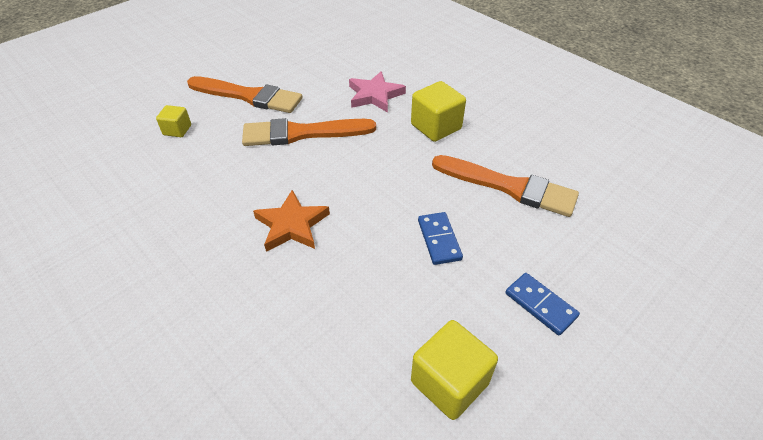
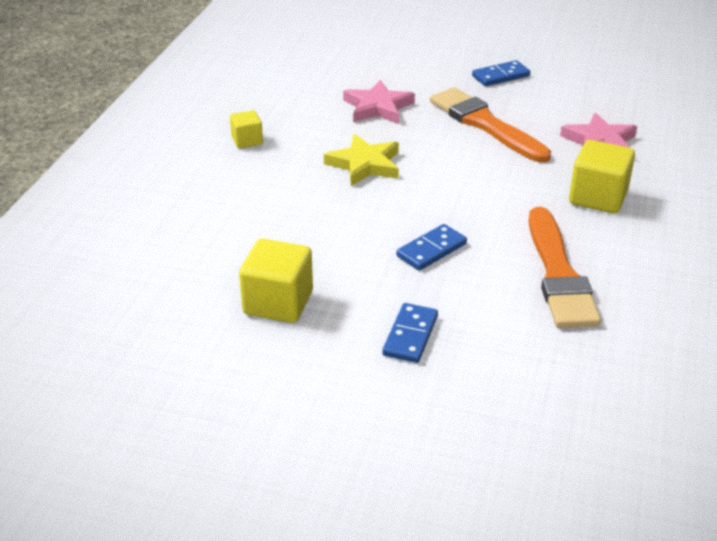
camera: 60 degrees right, 10 degrees down
(177, 130) = (411, 64): yellow cube -> yellow cube (247, 141)
(217, 178) = (378, 107): none -> pink star
(249, 96) = (500, 76): orange brush -> blue domino
(292, 225) = (365, 164): orange star -> yellow star

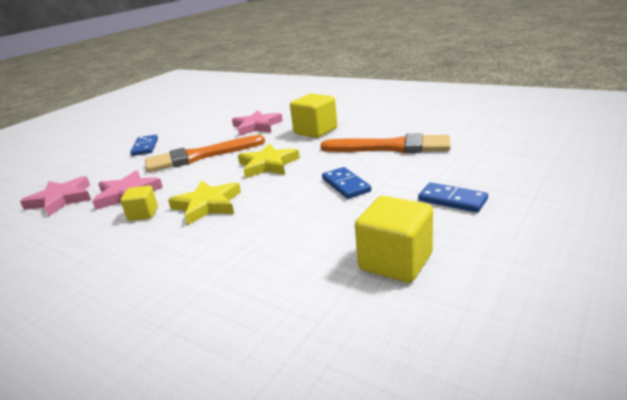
camera: 70 degrees left, 10 degrees down
(247, 141) = (99, 269): yellow cube -> yellow cube (143, 214)
(359, 72) = (61, 199): none -> pink star
(473, 181) = (268, 165): none -> yellow star

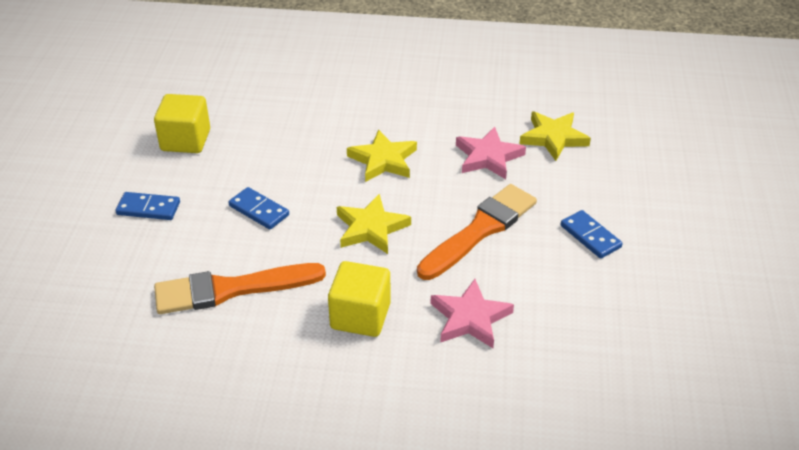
camera: 150 degrees right, 15 degrees up
(61, 199) = (553, 138): pink star -> yellow star
(143, 214) = (437, 139): yellow cube -> none

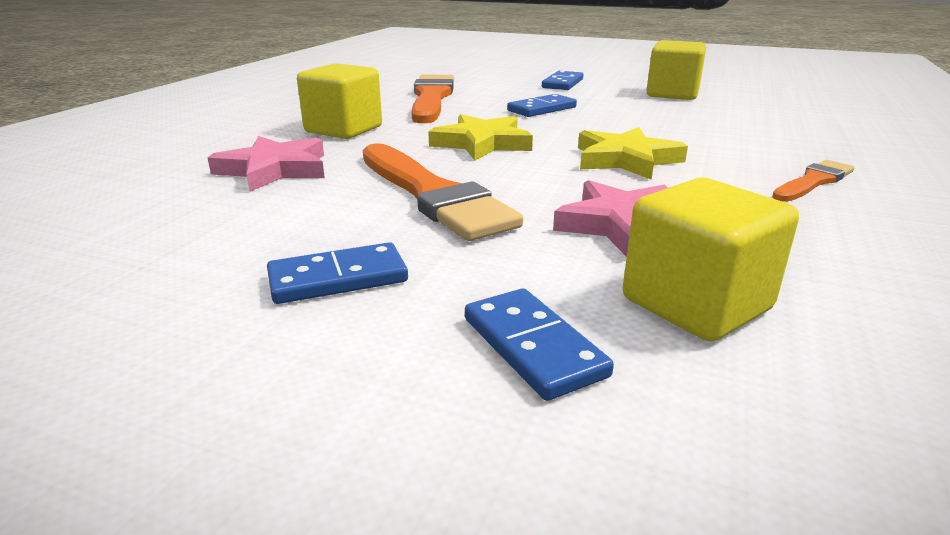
camera: 105 degrees right, 15 degrees down
(396, 95) = (813, 181): none -> orange brush
(553, 138) = (696, 304): yellow star -> yellow cube
(605, 174) = (533, 346): none -> blue domino

